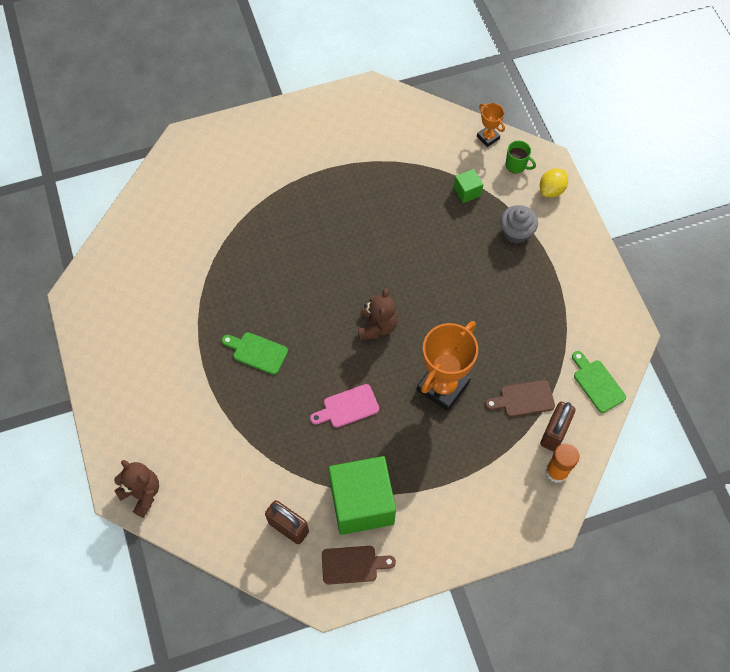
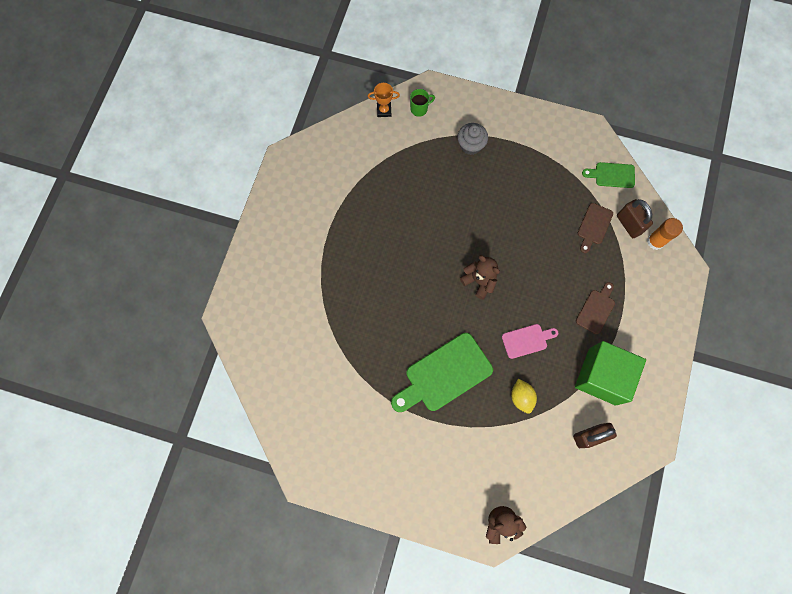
camera: 55 degrees left, 10 degrees up
(257, 352) = (444, 374): green cutting board -> green cutting board, size x1.87
(347, 407) = (527, 340): pink cutting board -> pink cutting board turned 120 degrees counterclockwise
(353, 565) = (641, 410): brown cutting board -> brown cutting board (596, 309)
(443, 386) = (552, 269): orange trophy -> none
(467, 191) = (417, 153): green cube -> none
(551, 190) = (454, 101): yellow lemon -> yellow lemon (521, 397)

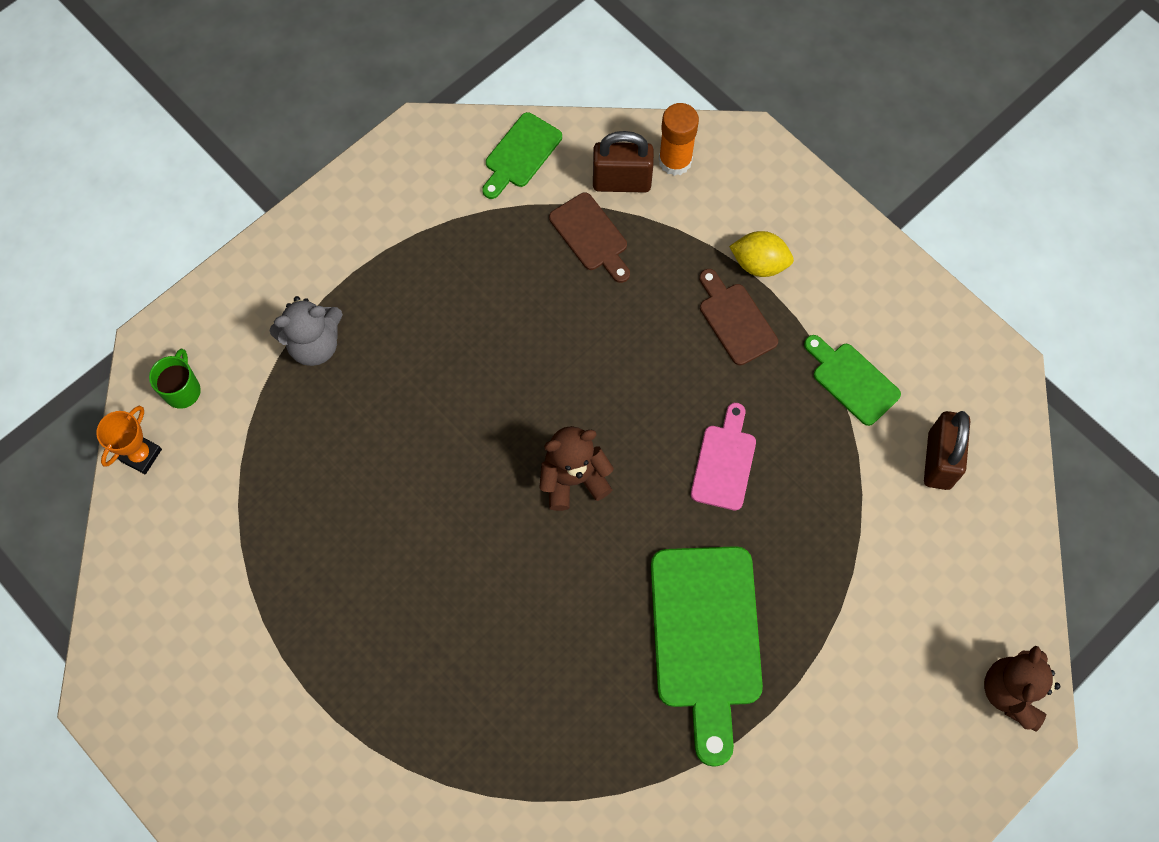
camera: 60 degrees left, 5 degrees down
(470, 145) = (314, 344): grey cupcake -> grey teddy bear
(521, 397) = (817, 530): yellow lemon -> yellow lemon (759, 264)
(602, 376) = (852, 380): green cube -> green cutting board

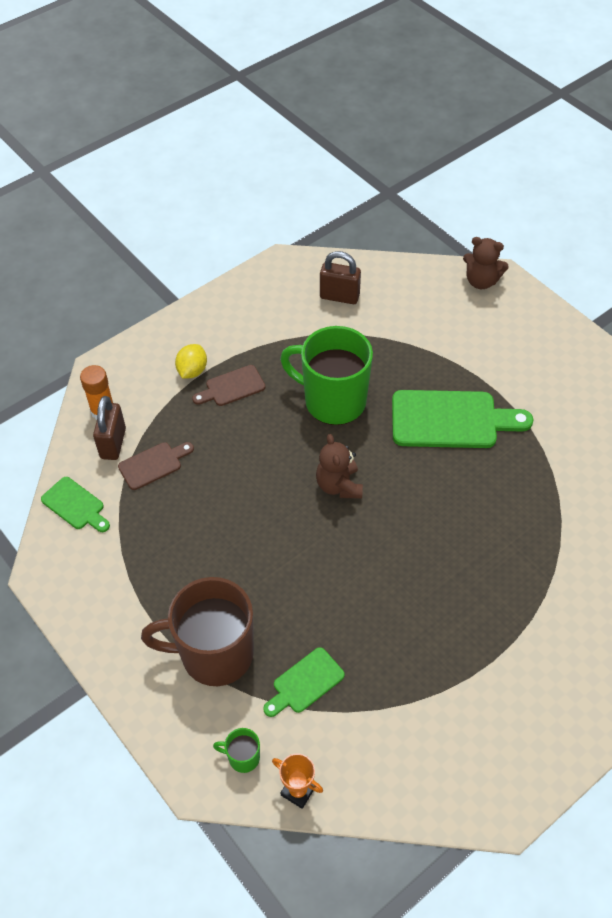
camera: 85 degrees left, 15 degrees down
(314, 344) = (214, 654): grey teddy bear -> brown mug
(724, 462) = (333, 401): pink cutting board -> green mug
(852, 380) = (282, 331): green cutting board -> green cutting board (305, 683)

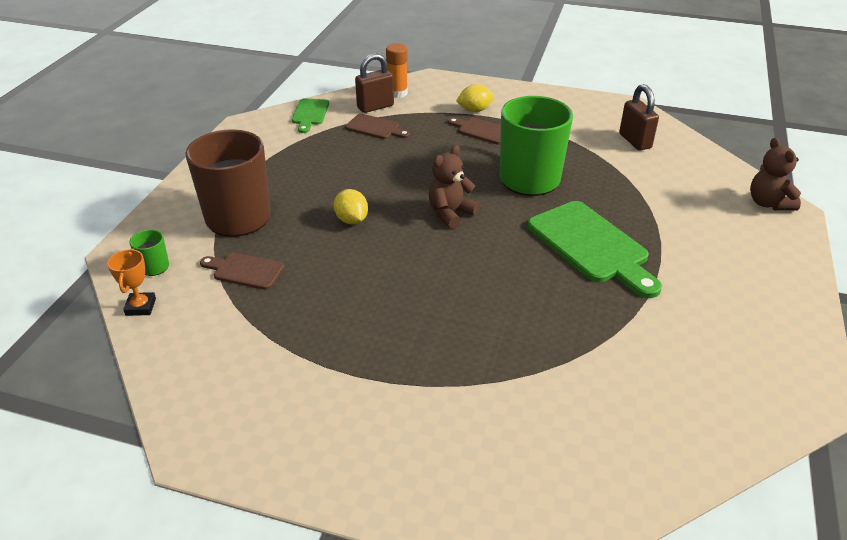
camera: 55 degrees right, 15 degrees down
(292, 563) = (351, 220): none -> yellow lemon
(305, 683) = (245, 270): green cutting board -> brown cutting board

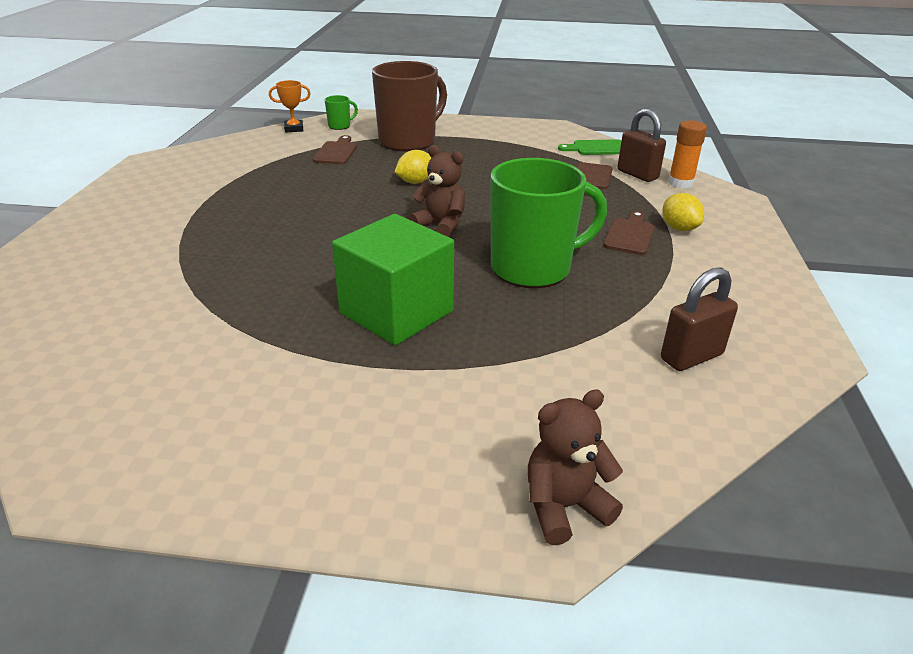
camera: 80 degrees right, 5 degrees down
(591, 246) = (396, 312): green cutting board -> green cube

